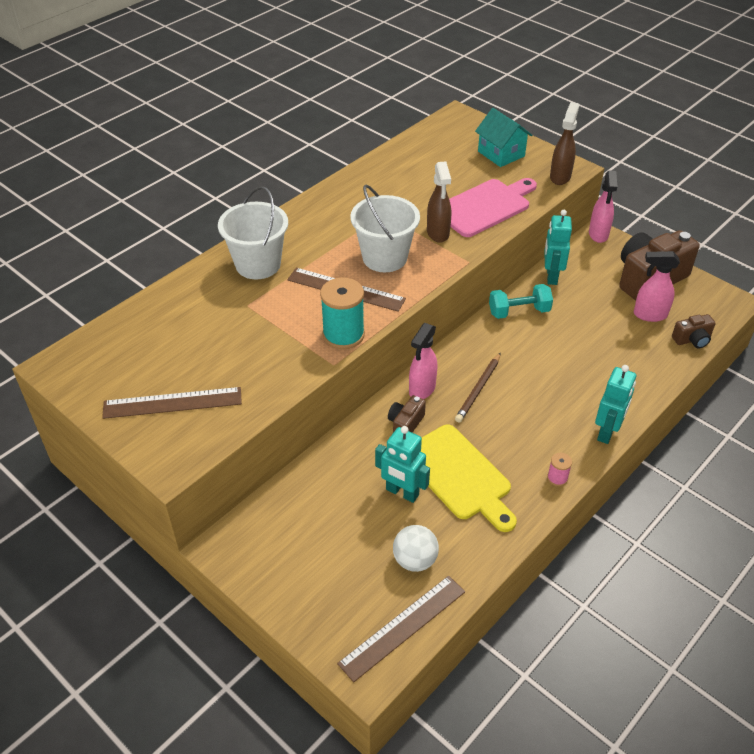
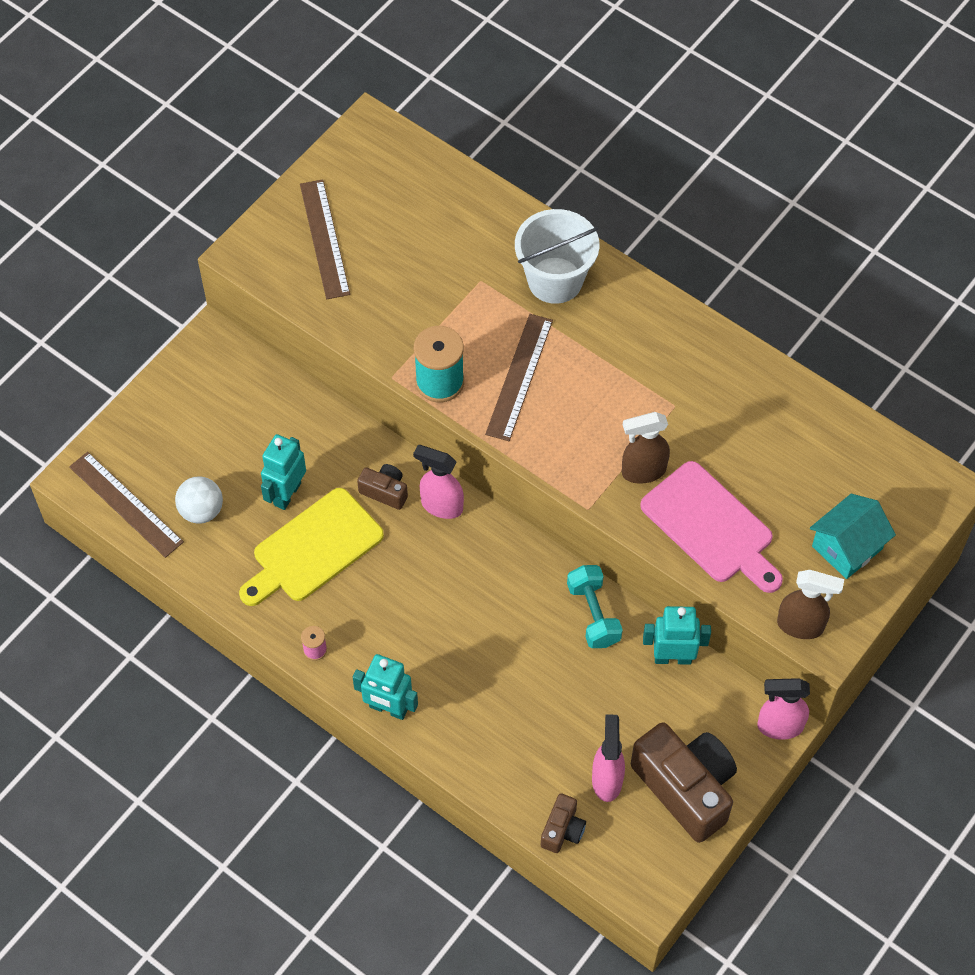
camera: 85 degrees right, 15 degrees up
(384, 258) = (585, 413): white bucket -> none
(478, 389) = (447, 567): brown pencil -> none
(692, 340) = (562, 830): brown camera -> brown camera turned 135 degrees counterclockwise

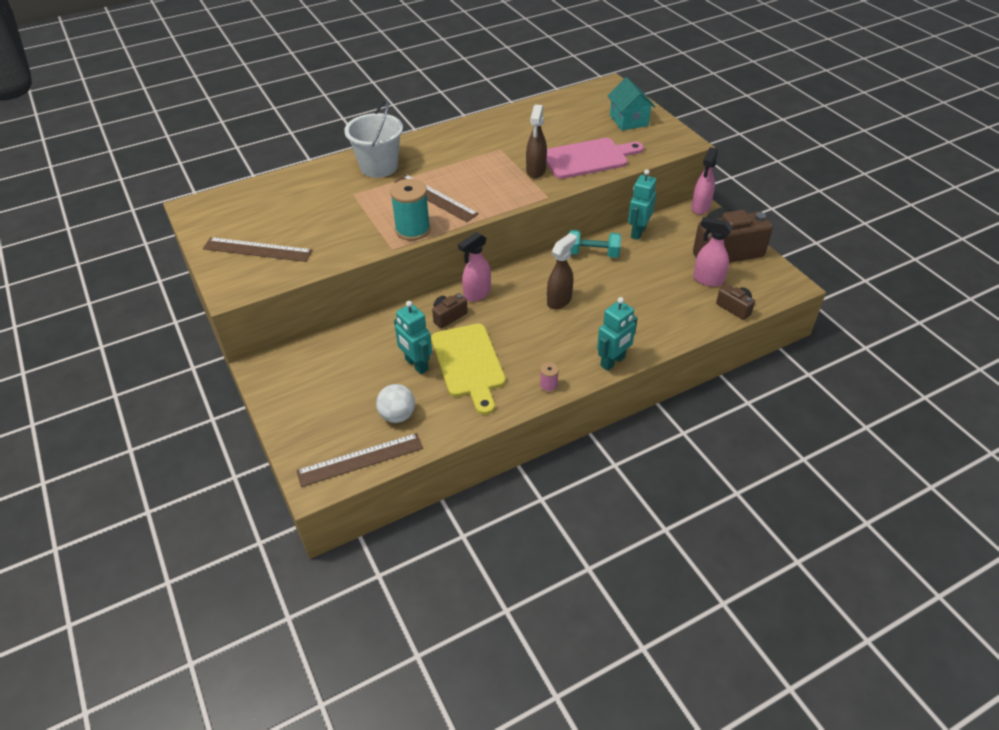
camera: 65 degrees left, 15 degrees down
(801, 626) = (669, 147): brown spray bottle -> brown spray bottle (559, 300)

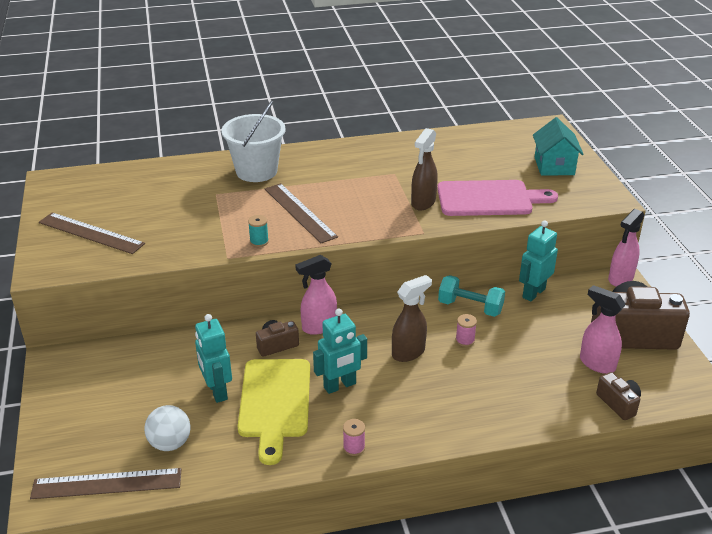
camera: 15 degrees right, 10 degrees down
(412, 230) = (259, 241): turquoise spool -> turquoise spool, size x0.48
(599, 281) = (465, 340): none -> pink spool
(613, 362) = (442, 436): turquoise robot -> turquoise robot (340, 385)

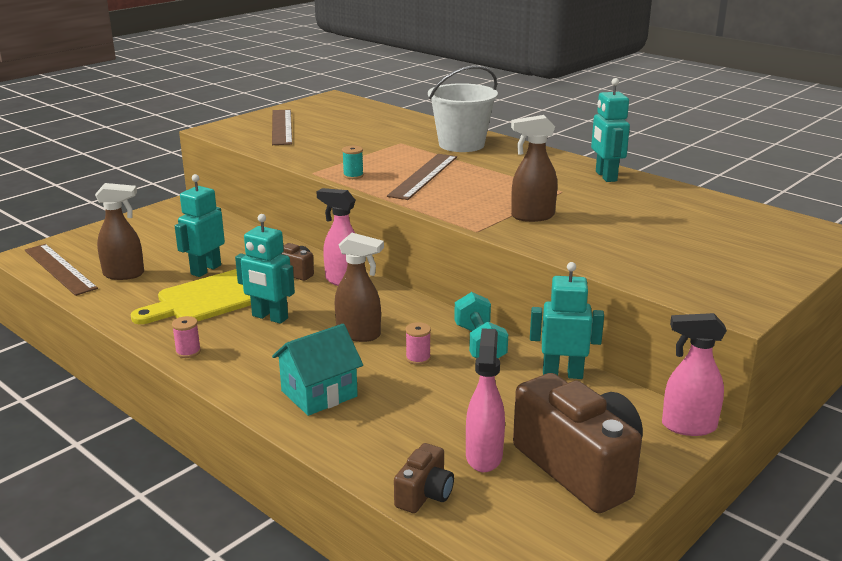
camera: 55 degrees right, 10 degrees down
(170, 443) = (124, 274): white ball -> brown spray bottle
(388, 148) = (605, 176): none -> turquoise robot
(489, 199) = (600, 243): pink cutting board -> none
(554, 166) = (743, 258): turquoise house -> turquoise house (319, 394)

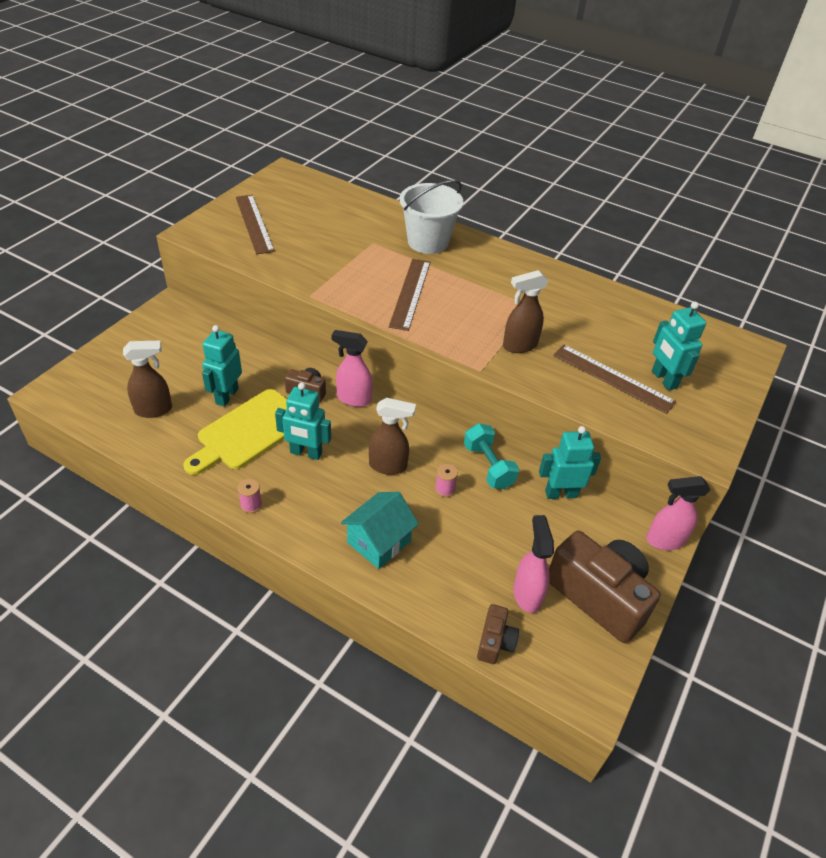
camera: 15 degrees left, 20 degrees up
(59, 269) = (89, 408): brown ruler -> brown ruler (612, 378)
(353, 176) = (348, 298): turquoise spool -> none
(605, 176) = (562, 282): turquoise robot -> turquoise robot (663, 379)

